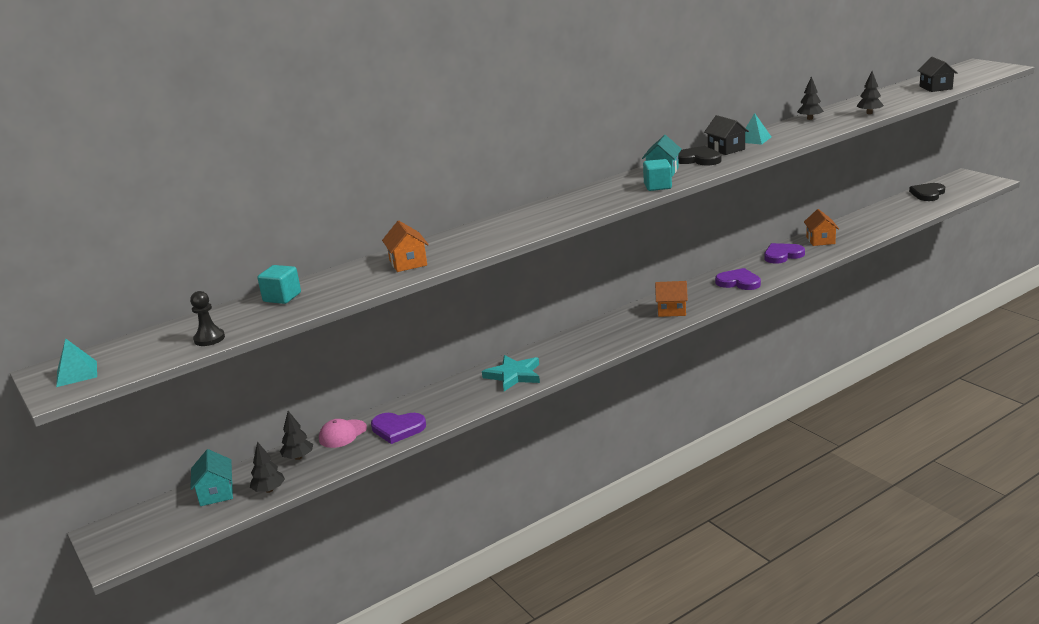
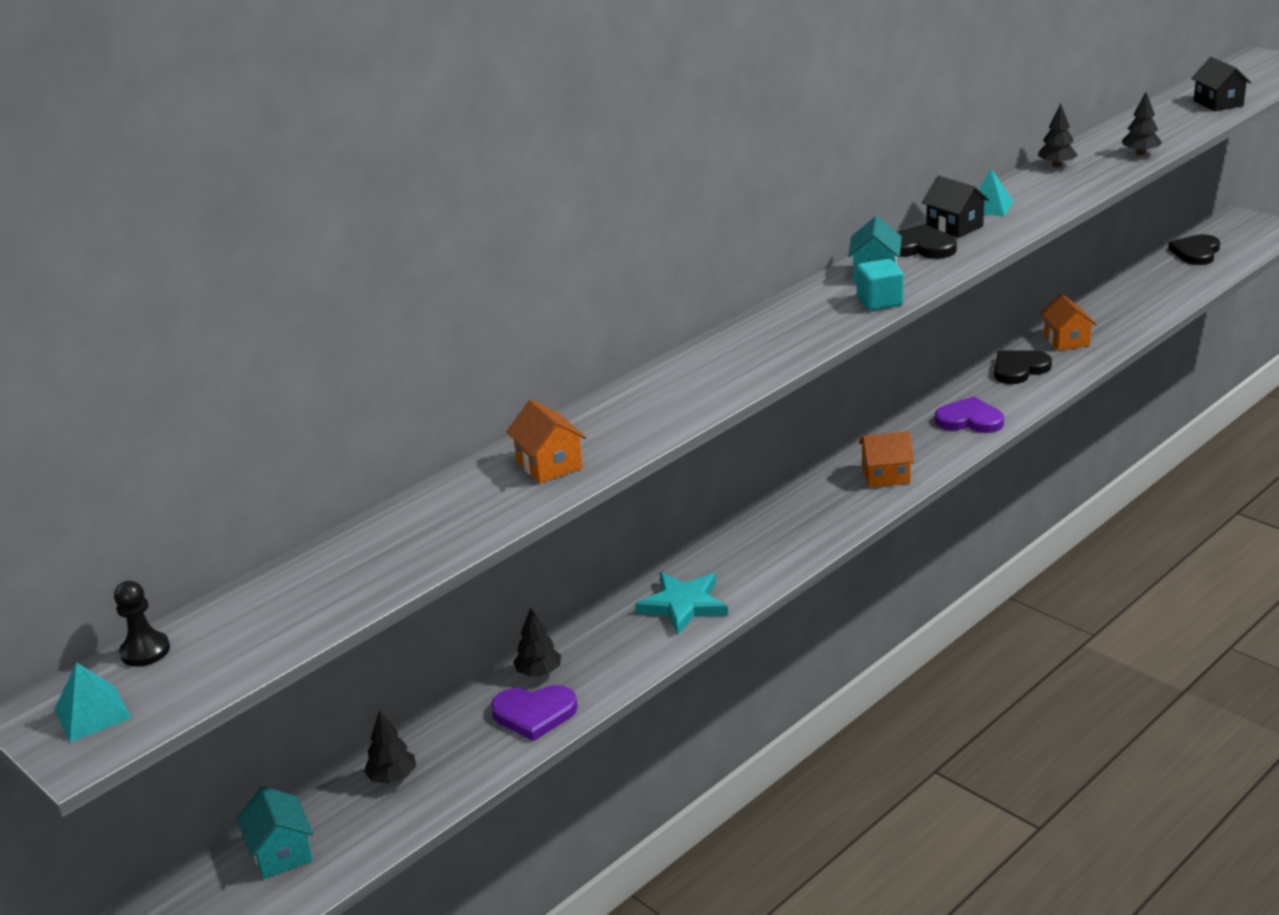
camera: 10 degrees left, 5 degrees up
(209, 339) = (288, 630): black pawn -> black pawn (145, 651)
(269, 490) = (367, 840): black tree -> black tree (539, 672)
(282, 297) = (372, 542): turquoise cube -> none
(342, 434) = (449, 730): pink cap -> none
(782, 255) = (1019, 369): purple heart -> black heart

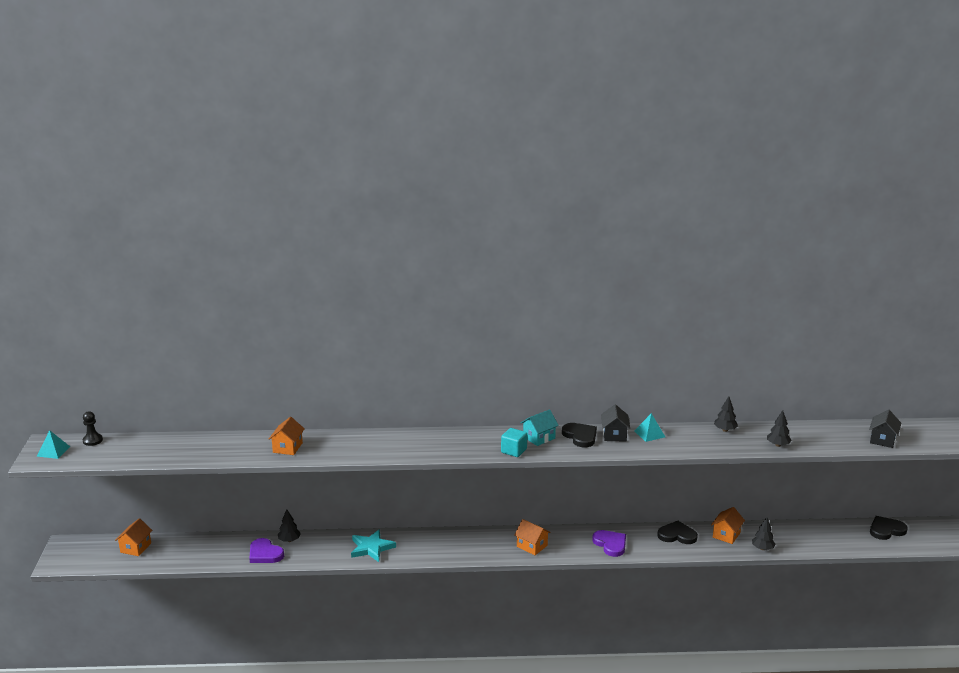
camera: 40 degrees right, 5 degrees down
(281, 852) = (135, 547): turquoise house -> orange house
(392, 777) = (196, 545): black tree -> black tree (762, 548)

